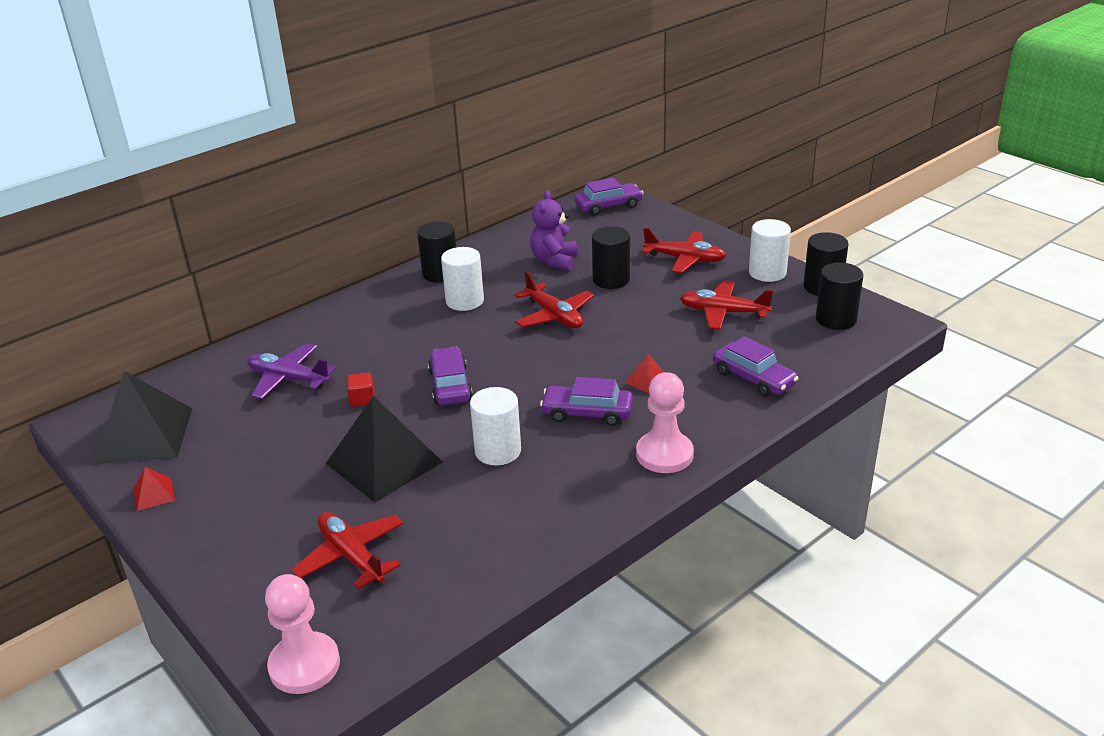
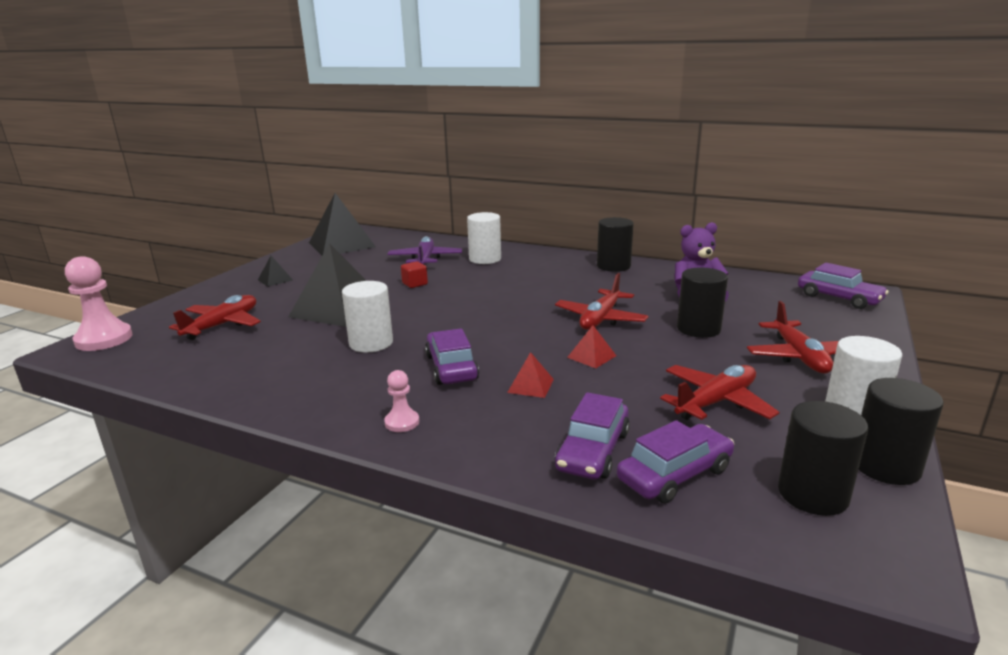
camera: 65 degrees right, 10 degrees down
(154, 494) = (283, 261): red pyramid -> red pyramid (591, 356)
(229, 505) = (275, 280): none -> black pyramid
(450, 385) = (454, 305): purple car -> purple car (675, 474)
(465, 301) = (583, 282): white cylinder -> white cylinder (485, 259)
(664, 454) = (402, 422): pink pawn -> pink pawn, size x0.52
(723, 312) = (716, 402): red plane -> red plane turned 60 degrees clockwise

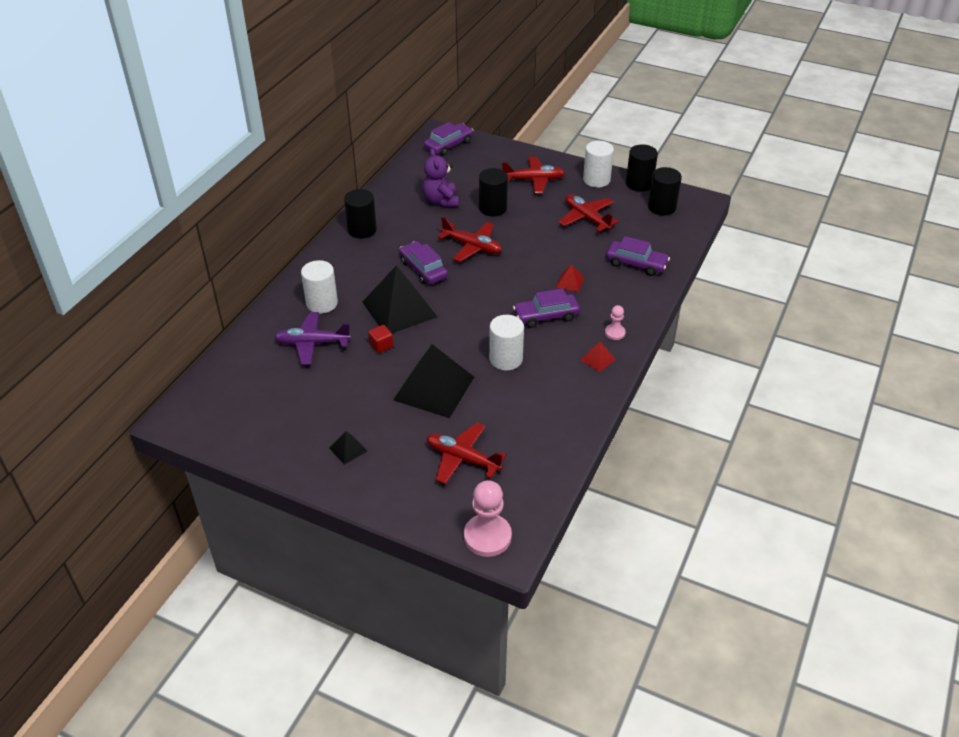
camera: 90 degrees left, 20 degrees up
(342, 244) = (236, 416): black pyramid -> black pyramid (399, 309)
(591, 356) = (531, 255): red pyramid -> red pyramid (597, 359)
(675, 474) = (653, 241): purple car -> purple car (423, 269)

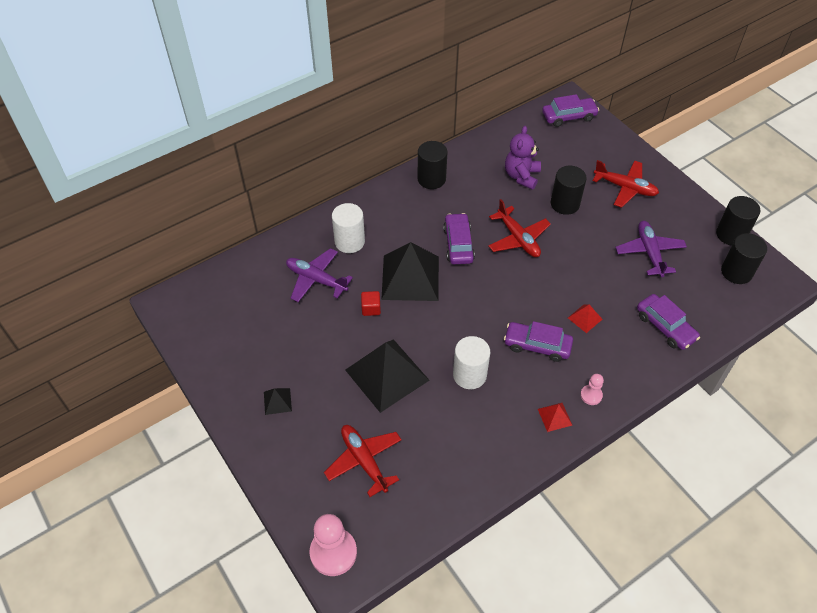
camera: 30 degrees right, 10 degrees up
(586, 218) = (649, 252): red plane -> purple plane
(596, 180) = (689, 212): white cylinder -> none

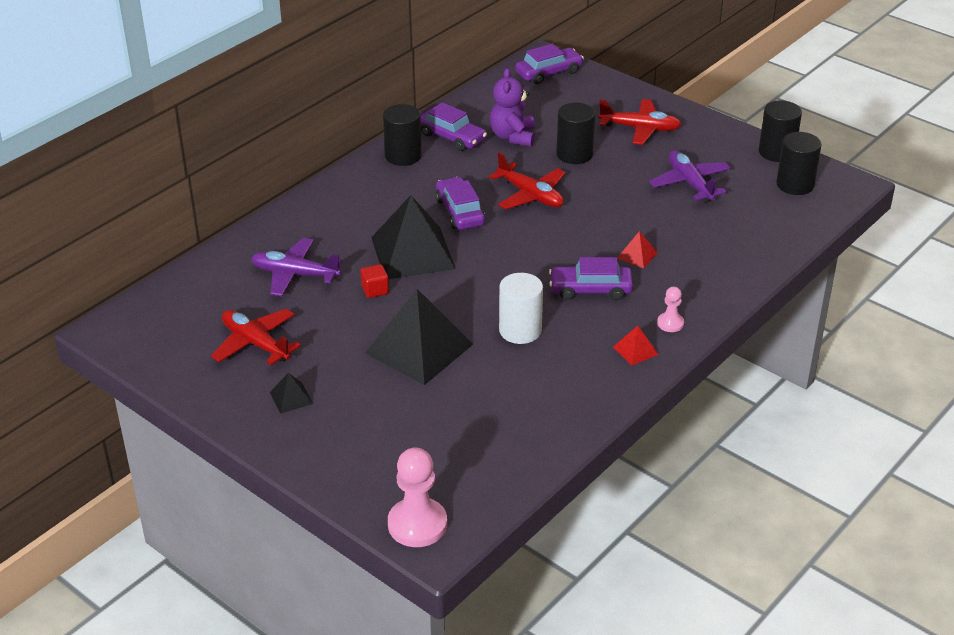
camera: 15 degrees left, 15 degrees down
(349, 241) = (323, 231): white cylinder -> none
(364, 461) = (422, 433): red plane -> red plane (255, 343)
(665, 327) = (732, 247): purple car -> purple car (452, 137)

